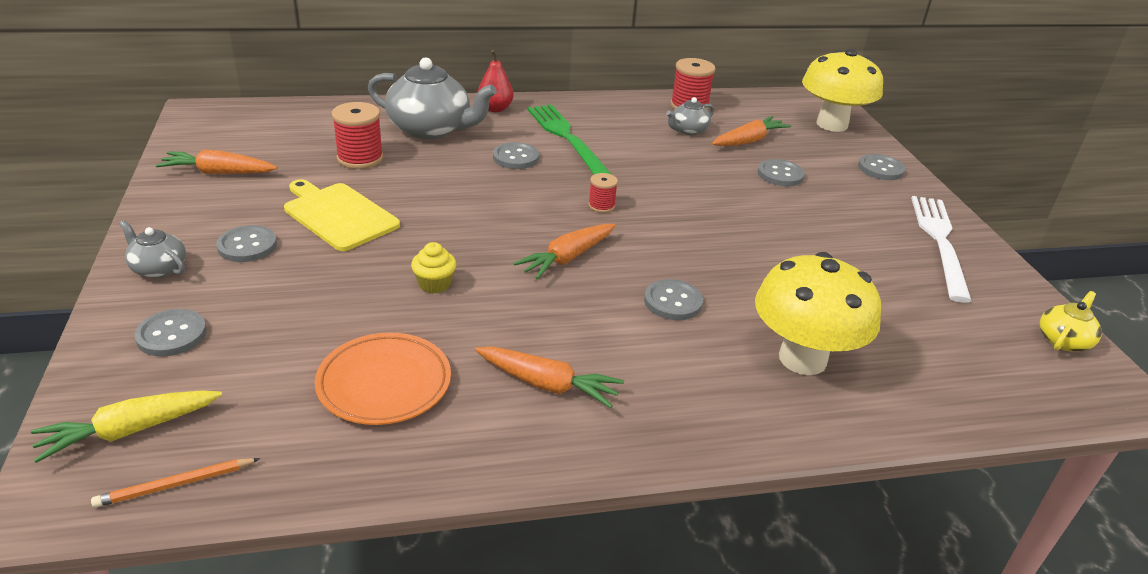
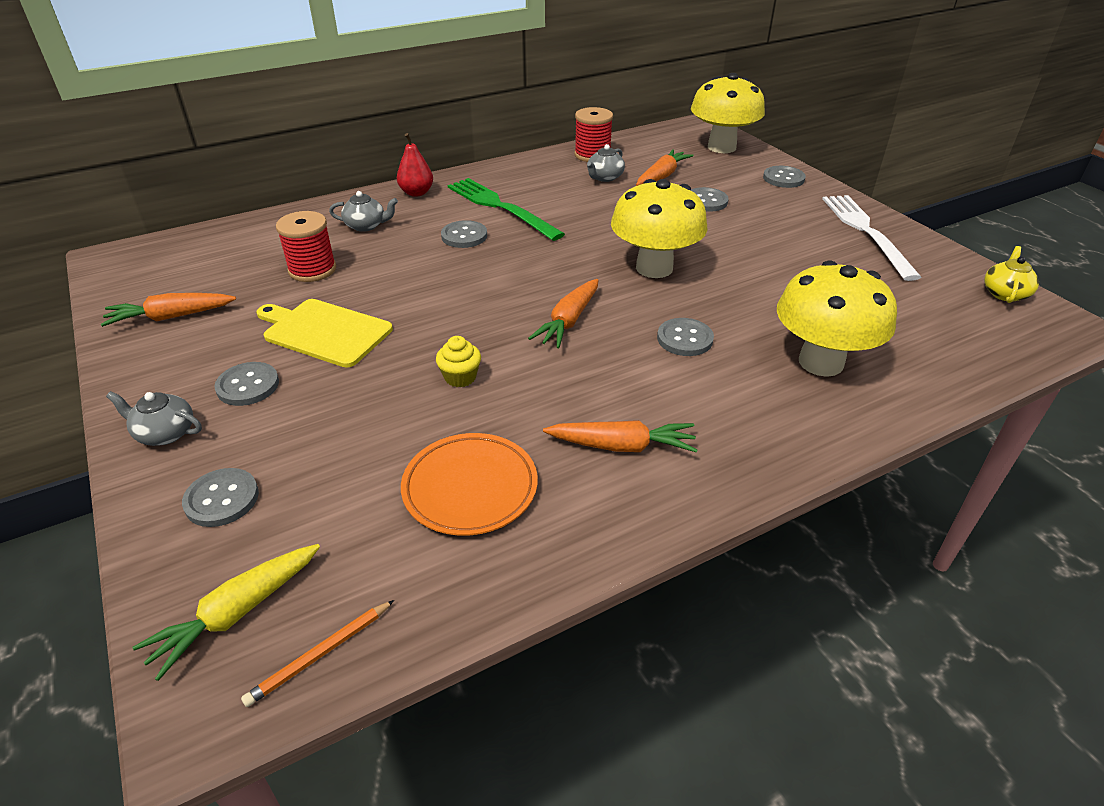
camera: 15 degrees left, 5 degrees up
(431, 129) = (366, 226): grey teapot -> grey teapot, size x0.50
(601, 206) = (570, 264): red spool -> none
(684, 227) = (654, 268): none -> yellow mushroom

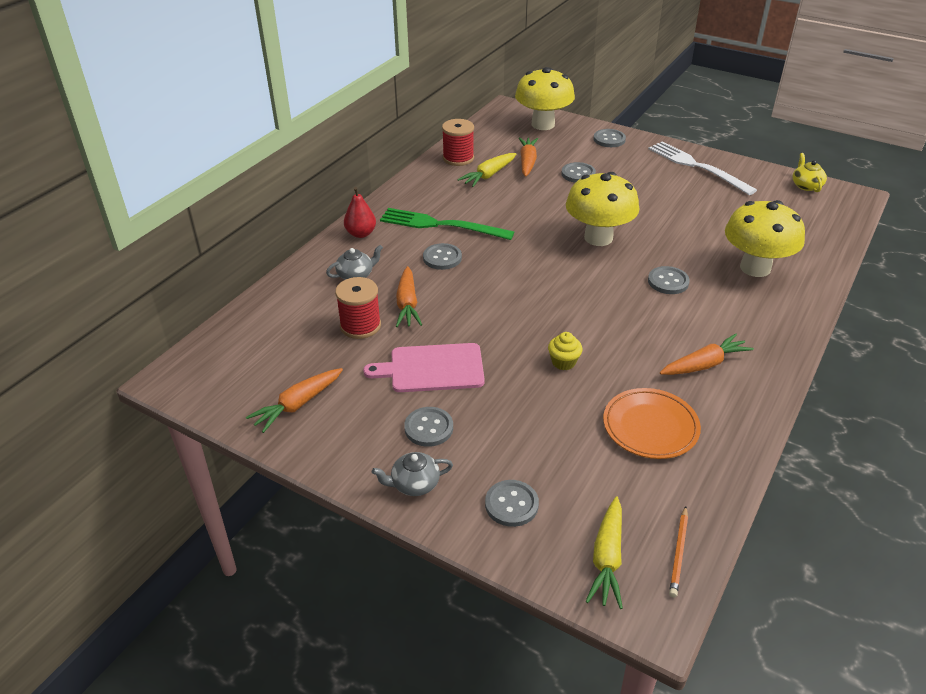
camera: 30 degrees left, 0 degrees up
(324, 332) = (432, 368): yellow cutting board -> pink cutting board
(568, 321) = (587, 297): orange carrot -> orange carrot (407, 304)
(604, 177) = (488, 175): grey teapot -> yellow carrot

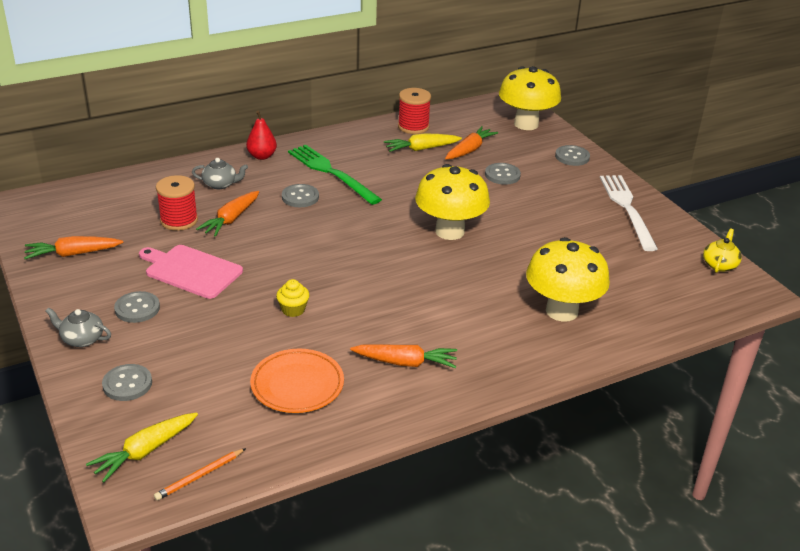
camera: 30 degrees right, 5 degrees down
(668, 281) = (463, 289): grey button -> none

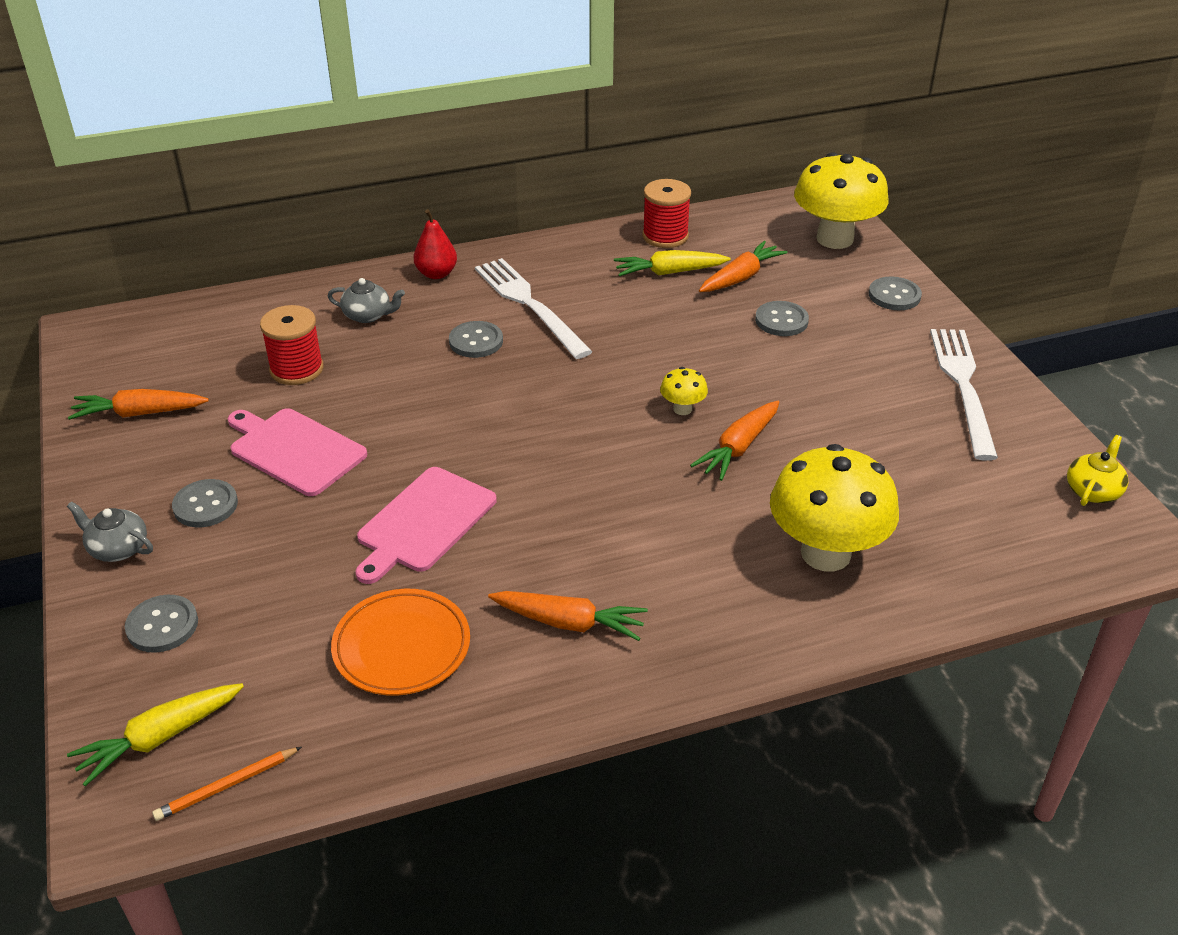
camera: 10 degrees right, 5 degrees up
(230, 220) = (369, 372): orange carrot -> orange carrot (738, 448)
(293, 310) = (424, 522): yellow cupcake -> pink cutting board
(331, 173) = (530, 305): green fork -> white fork
(450, 231) = (682, 409): yellow mushroom -> yellow mushroom, size x0.43

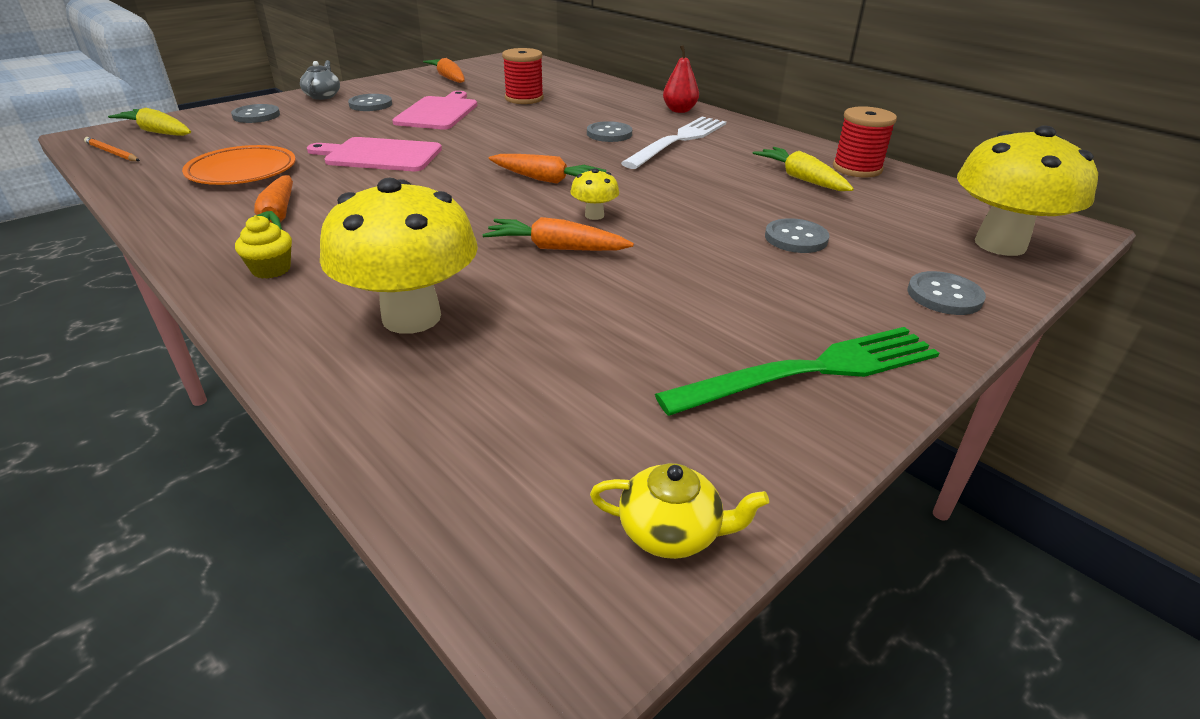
camera: 65 degrees right, 5 degrees down
(368, 315) = (604, 103): grey teapot -> none
(697, 633) = (271, 269): none -> yellow cupcake
(741, 277) = (843, 209): orange carrot -> orange carrot (547, 180)
(963, 387) = (810, 371): white fork -> green fork

